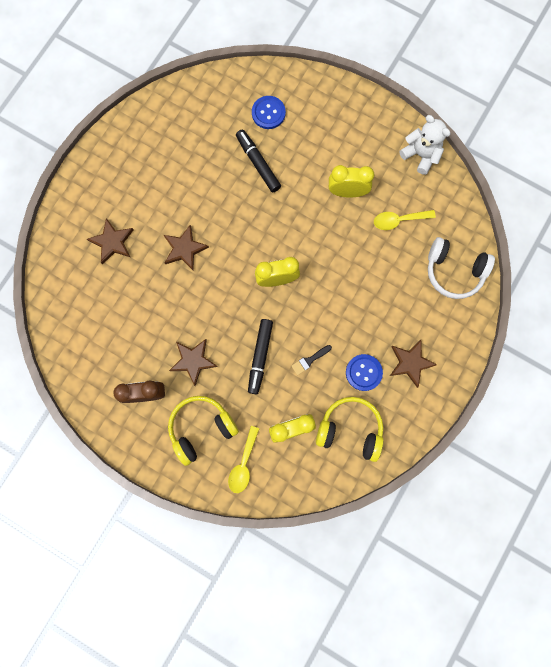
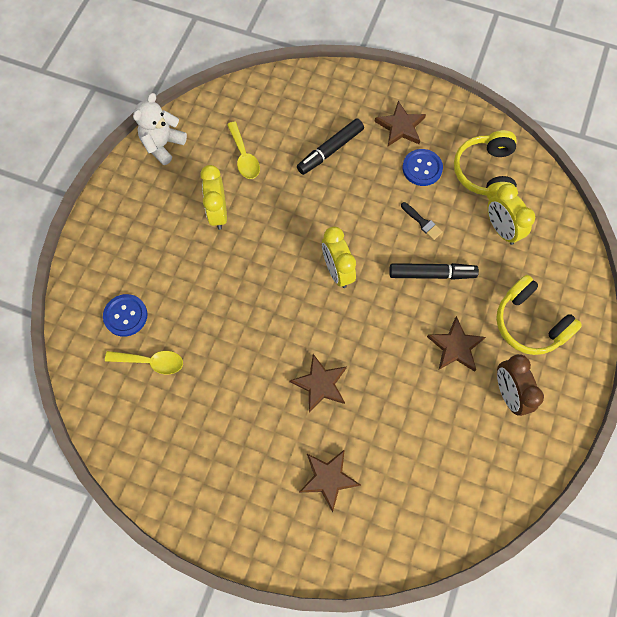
camera: 100 degrees left, 10 degrees down
(243, 464) = (554, 271): yellow spoon -> yellow spoon (151, 362)
(258, 163) = (195, 316): black marker -> black marker (330, 150)
(454, 271) = (292, 99): white headphones -> none

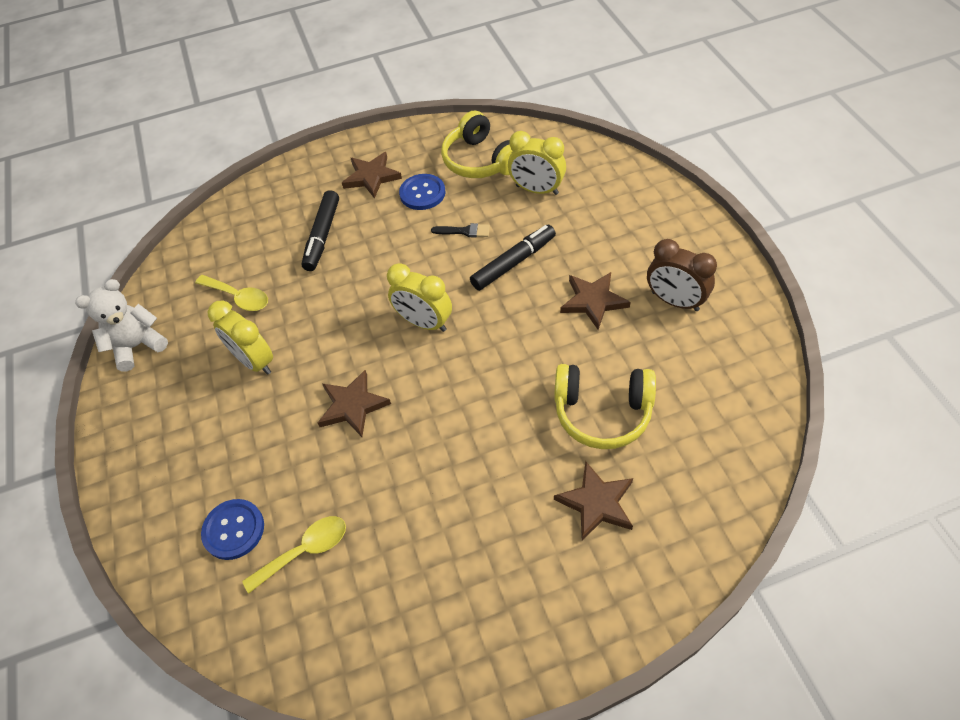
camera: 35 degrees left, 15 degrees down
(163, 145) = (137, 346): white teddy bear -> white teddy bear turned 60 degrees clockwise
(320, 384) = (504, 427): brown star -> brown star (352, 406)
(529, 323) = (633, 238): yellow headphones -> yellow headphones (602, 412)

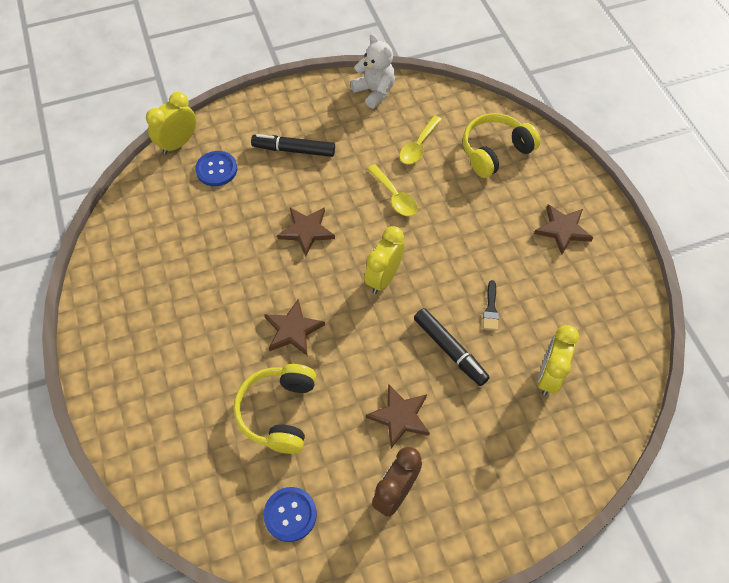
camera: 85 degrees right, 5 degrees up
(254, 361) = (354, 164): yellow clock -> yellow clock (178, 143)
(304, 551) = (194, 211): yellow spoon -> yellow spoon (394, 196)
(322, 236) = (485, 197): black marker -> black marker (294, 150)
(422, 193) = (541, 273): blue button -> blue button (290, 514)
(481, 160) = (591, 324): yellow headphones -> yellow headphones (495, 152)
(596, 503) = (197, 399): brown star -> brown star (293, 330)

